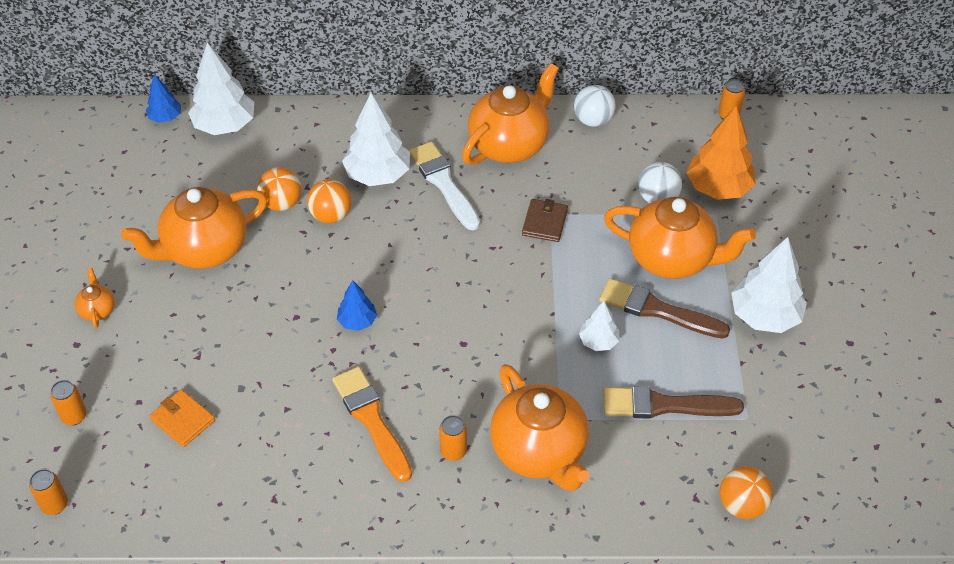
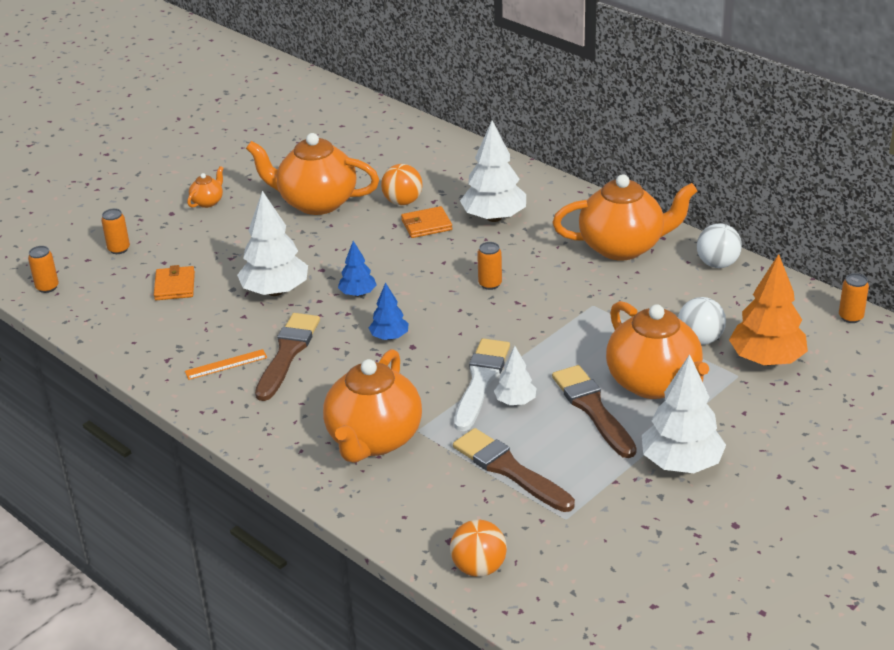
camera: 45 degrees right, 15 degrees down
(165, 117) = (394, 118): blue tree -> blue tree (389, 337)
(225, 125) = (427, 140): white tree -> white tree (275, 291)
(331, 215) = (426, 225): orange ball -> orange wallet
(333, 467) = (226, 364): none -> orange ruler
(371, 419) = (287, 353): orange brush -> brown brush
(443, 183) = (536, 245): white brush -> white brush (481, 381)
(453, 451) = (315, 403): orange can -> orange can (490, 284)
(544, 222) = (581, 308): brown wallet -> none

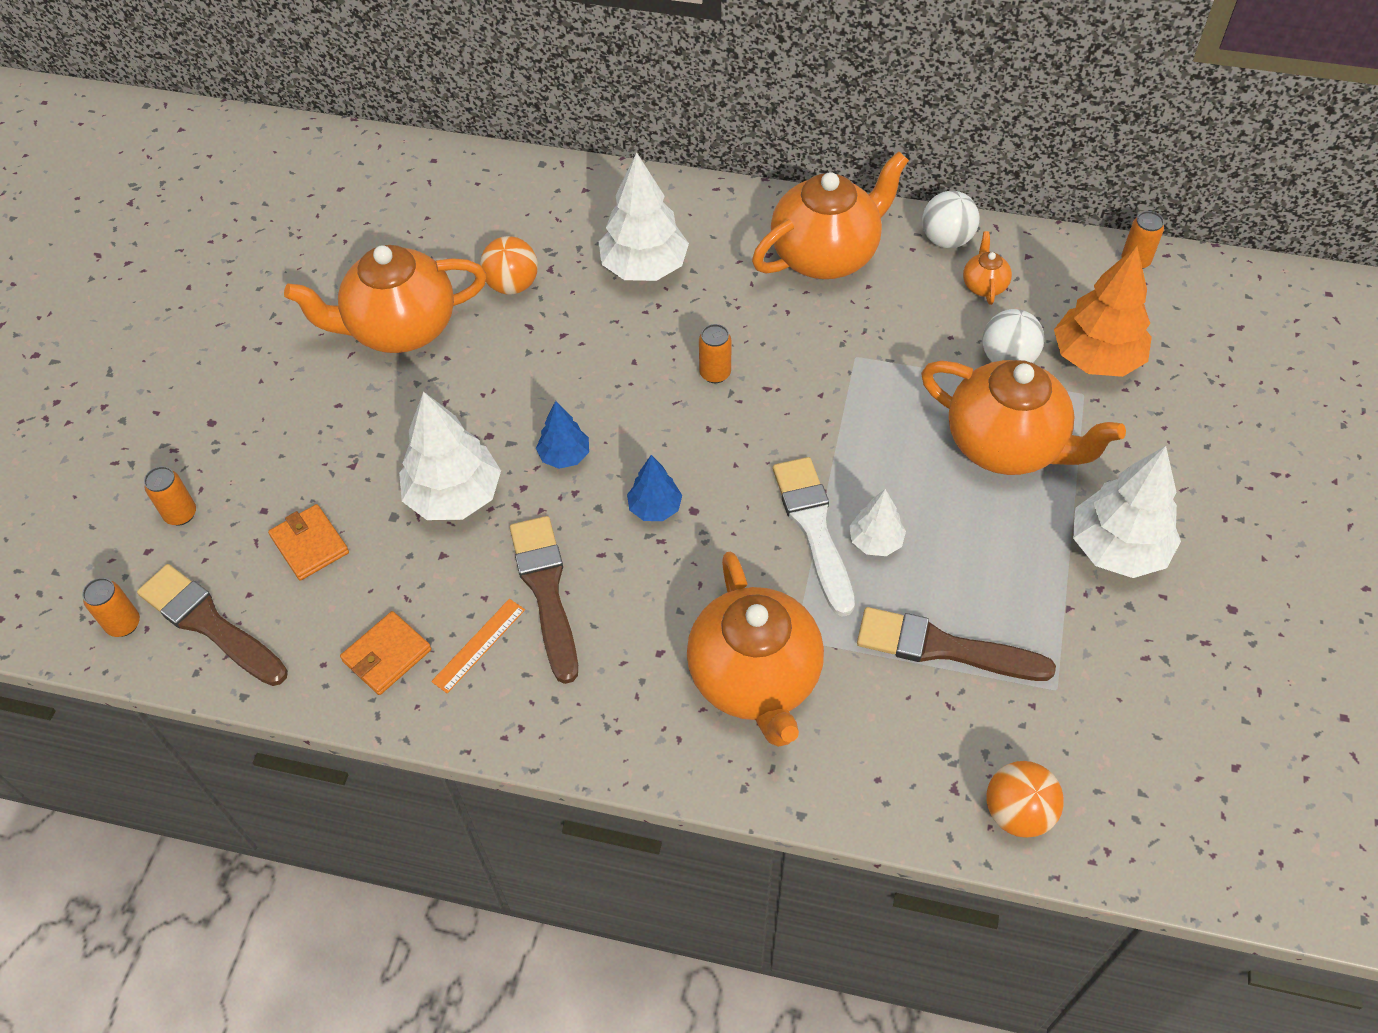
camera: 30 degrees left, 20 degrees up
(208, 202) = (249, 383): orange teapot -> orange teapot (984, 285)
(426, 225) = (570, 311): orange wallet -> orange wallet (387, 655)
(592, 409) = (967, 512): brown brush -> brown brush (209, 624)

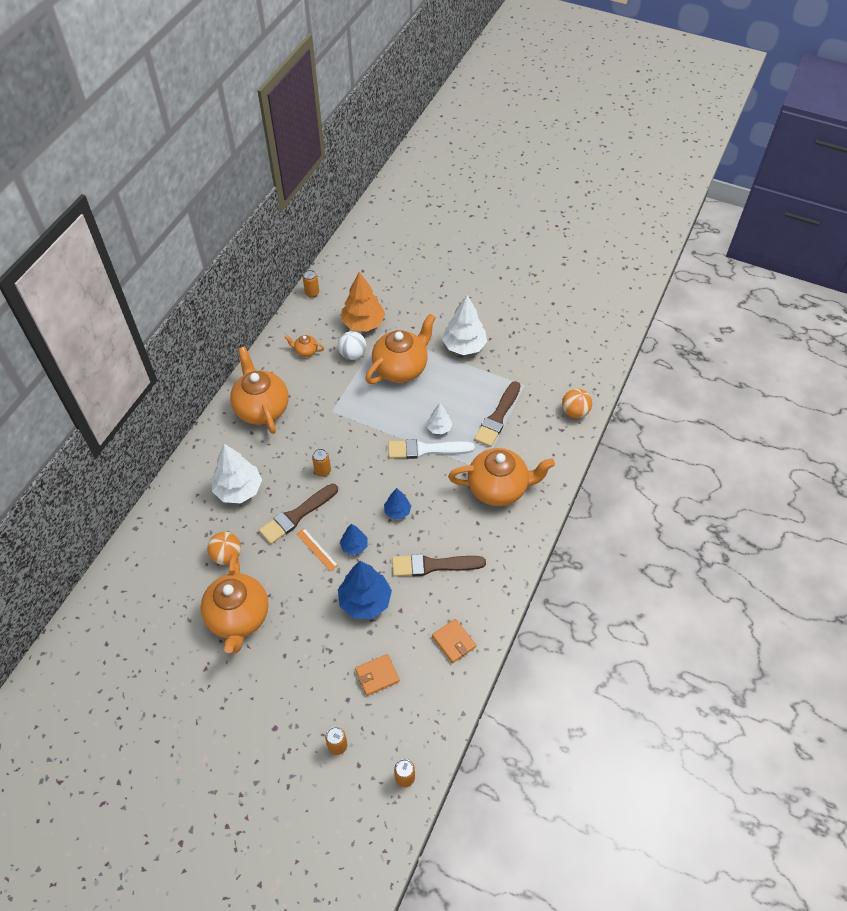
camera: 80 degrees left, 0 degrees up
(209, 624) = (415, 730): brown brush -> brown brush (297, 515)
(454, 496) = (365, 601): white tree -> blue tree
(478, 645) = (457, 599): orange ruler -> orange ruler (317, 549)
(946, 240) = (271, 358): white ball -> none

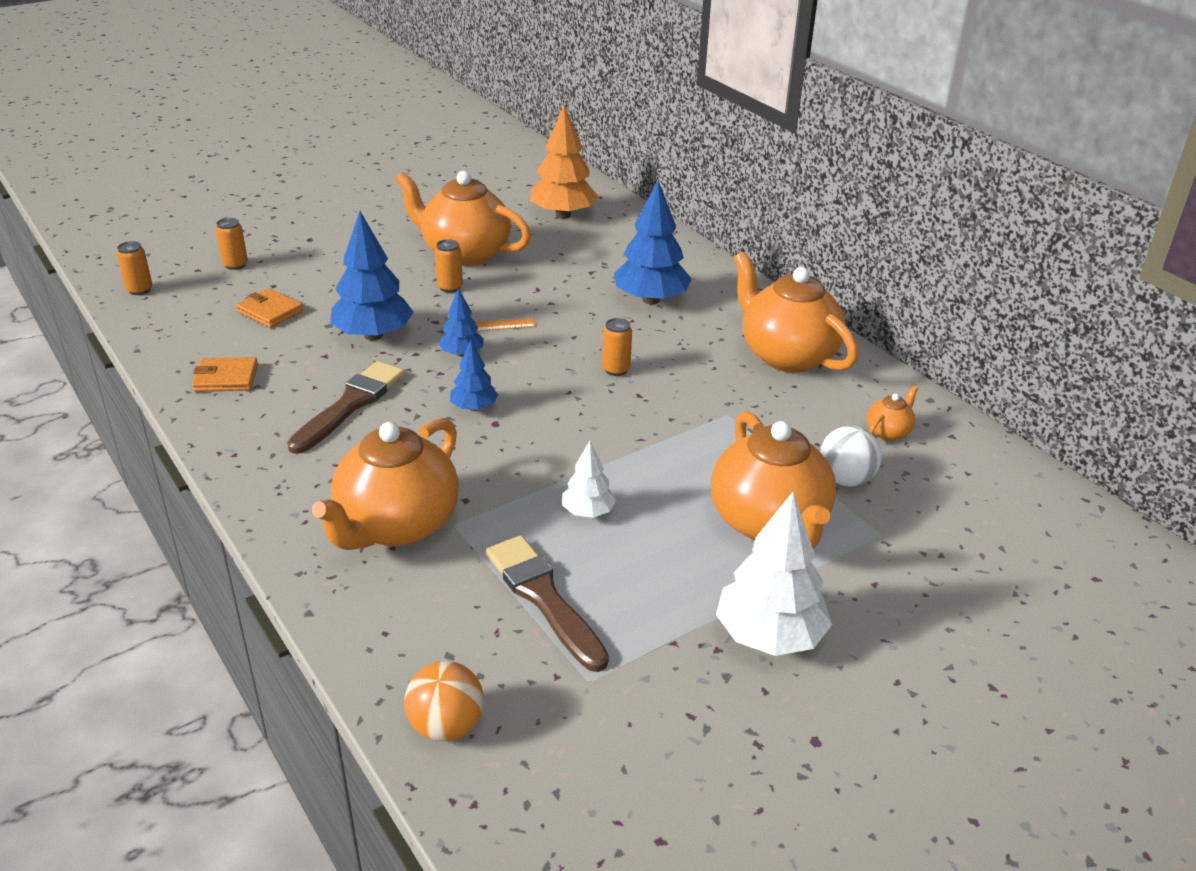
camera: 120 degrees right, 20 degrees down
(227, 555) = (557, 267): orange ball -> none
(238, 490) = (651, 299): white tree -> blue tree
(262, 408) = (787, 355): orange teapot -> orange teapot turned 135 degrees counterclockwise
(297, 515) = (562, 327): brown brush -> none
(312, 293) = (1048, 487): orange can -> orange can (450, 287)
(363, 323) = (924, 521): orange tree -> orange tree (563, 215)
(377, 675) = (270, 311): orange wallet -> orange wallet turned 60 degrees counterclockwise
(426, 450) = (557, 479): white brush -> none

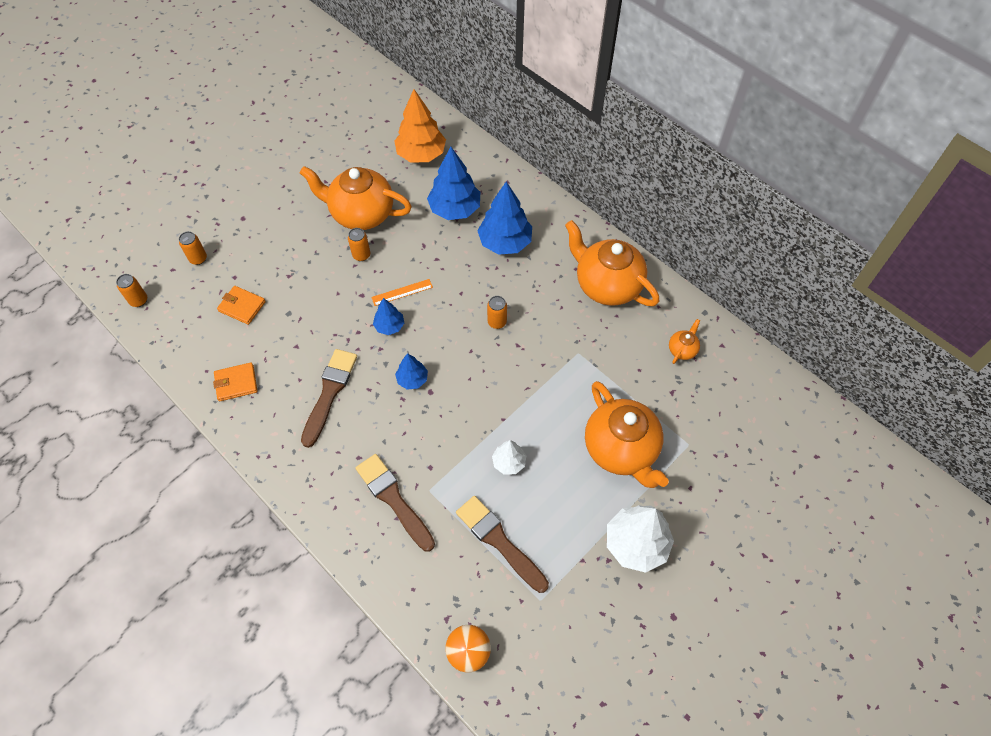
camera: 10 degrees left, 25 degrees up
(373, 335) = (323, 318): blue tree -> blue tree (455, 209)
(396, 525) = (393, 499): orange teapot -> brown brush
(845, 479) = (661, 400): white ball -> none

